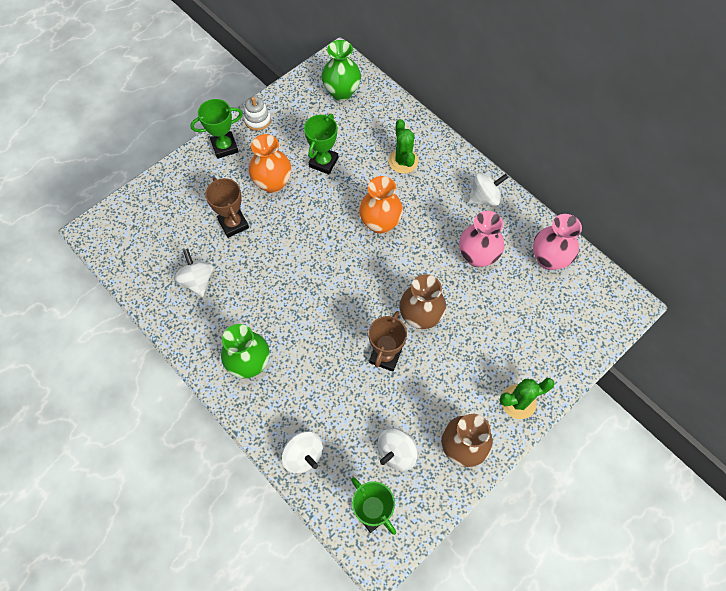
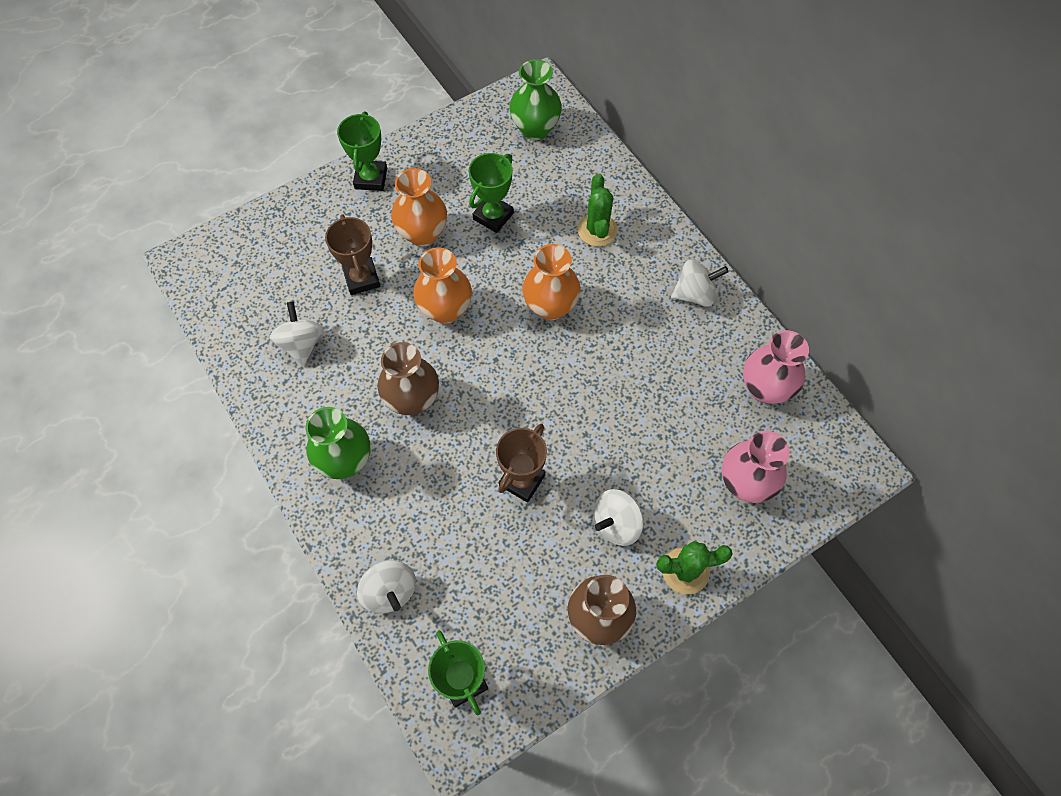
camera: 10 degrees right, 0 degrees up
(225, 147) = (371, 178): green trophy -> green trophy turned 75 degrees counterclockwise
(257, 120) = (420, 149): white stacking toy -> none
(302, 237) = (445, 310): none -> orange vase
(396, 452) = (510, 609): white spinning top -> white spinning top (616, 523)
(420, 316) = (578, 436): brown vase -> brown vase (412, 399)
(477, 256) = (669, 369): pink vase -> pink vase (745, 483)

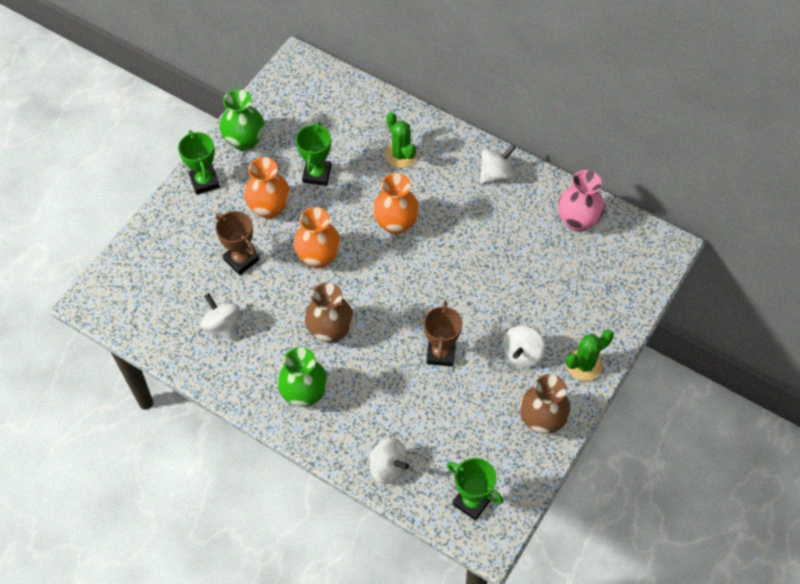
camera: 25 degrees left, 5 degrees down
(535, 129) = (313, 96): green vase -> green vase (245, 141)
(745, 483) = (595, 290): pink vase -> none

